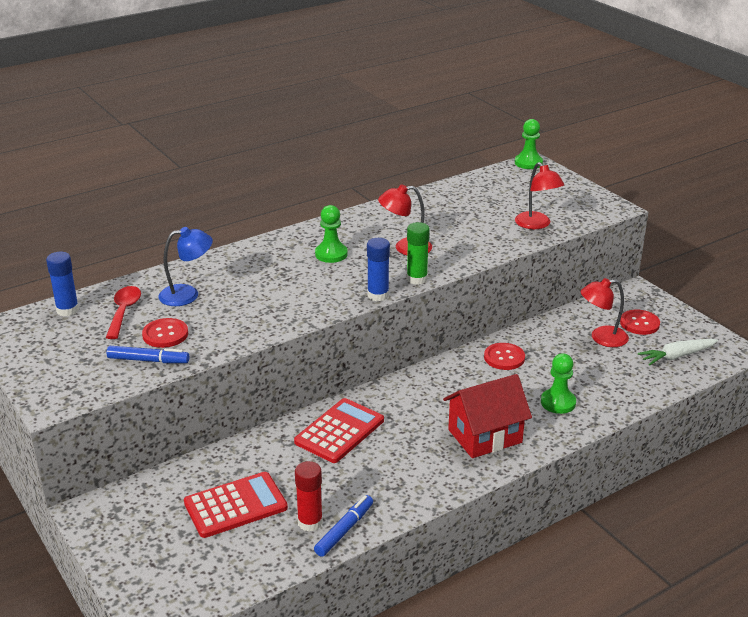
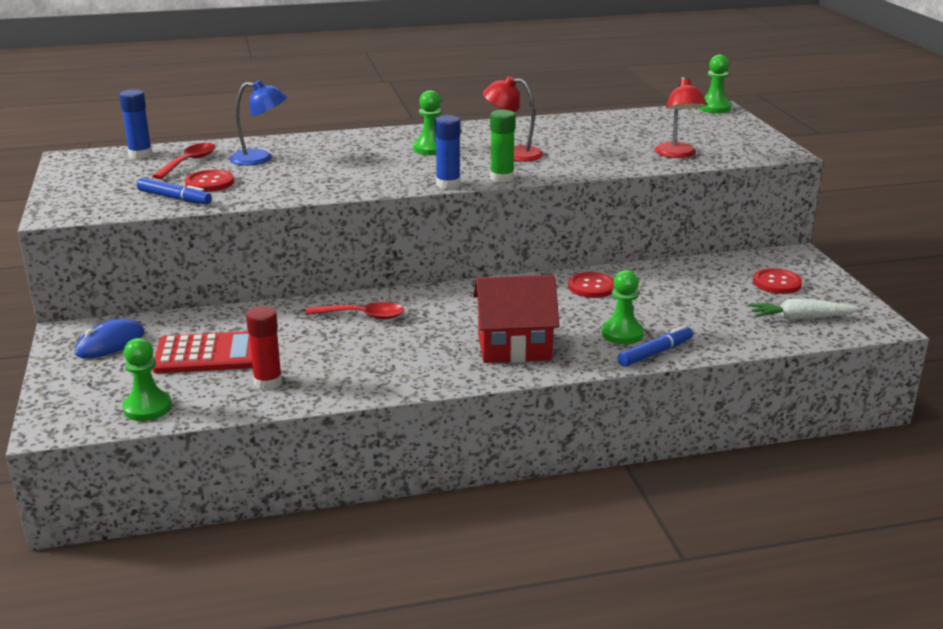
camera: 20 degrees right, 5 degrees down
(137, 515) = (110, 343): none -> blue mouse
(226, 577) = (147, 408): none -> green pawn
(339, 431) = (362, 316): red calculator -> red spoon
(344, 530) = (296, 395): blue marker -> blue marker (655, 353)
(601, 338) = (720, 288): red lamp -> none

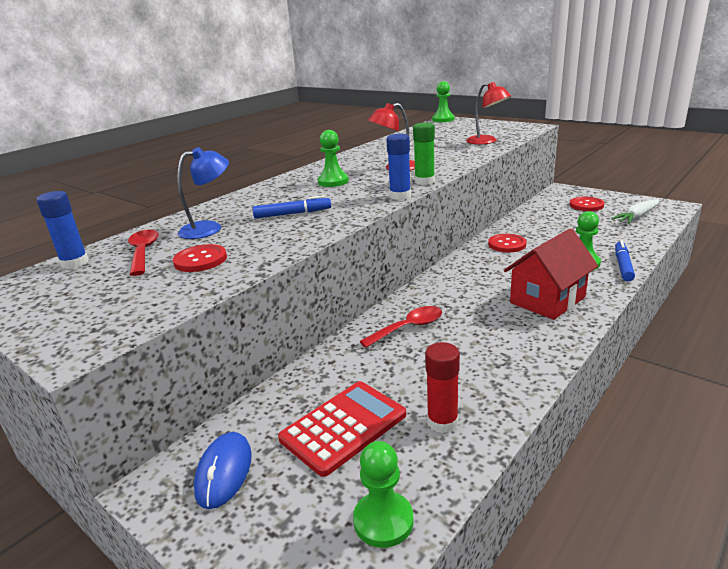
camera: 35 degrees left, 0 degrees up
(174, 198) = (191, 284): blue marker -> blue marker (292, 214)

